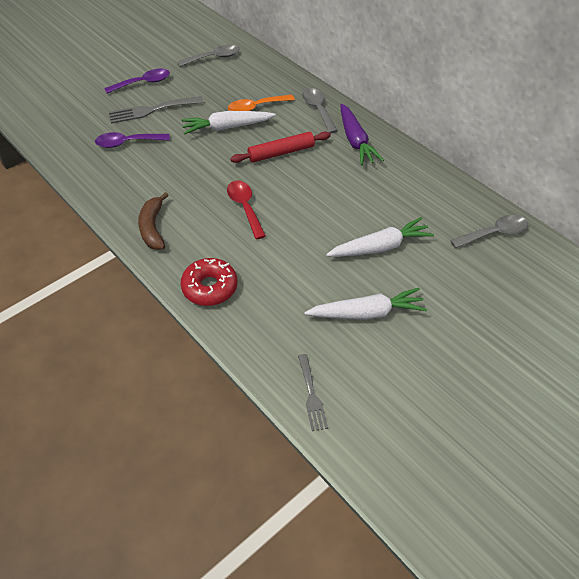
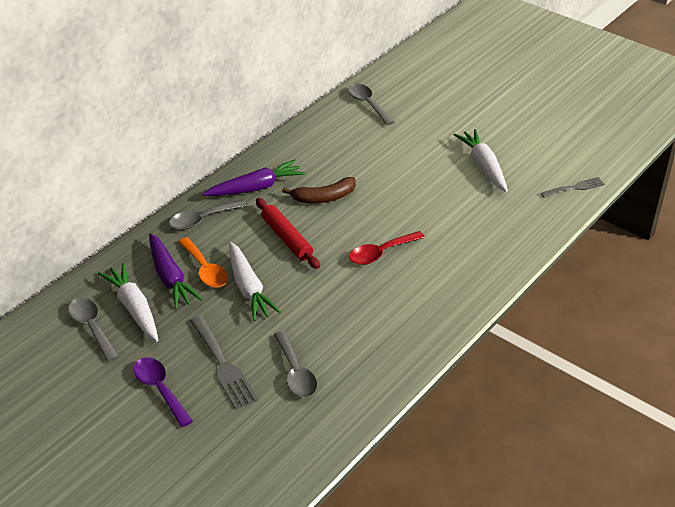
camera: 100 degrees left, 10 degrees down
(127, 143) = (295, 373): purple spoon -> grey spoon
(153, 228) = (432, 316): brown banana -> brown banana (324, 198)
(210, 287) = (494, 260): red donut -> none
(252, 91) = (170, 278): none -> purple carrot
(380, 247) = (405, 163): white carrot -> white carrot (134, 308)

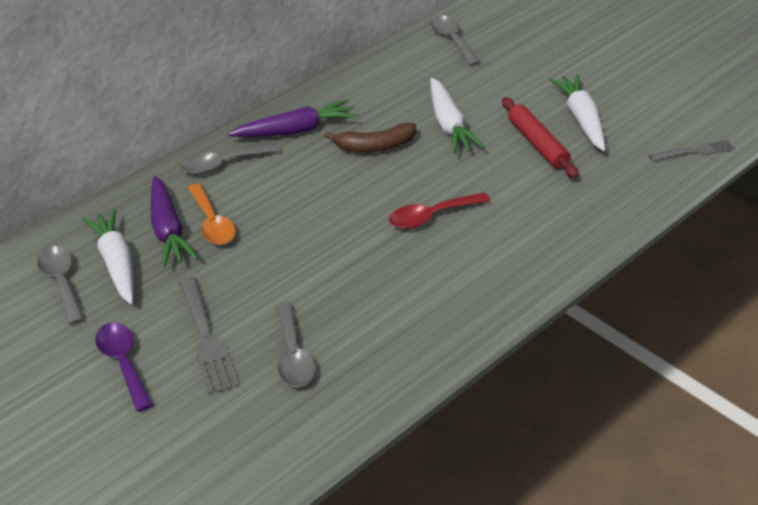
camera: 10 degrees right, 0 degrees up
(248, 288) = (259, 249): white carrot -> white carrot (449, 125)
(287, 238) = (319, 192): red rolling pin -> red rolling pin (538, 144)

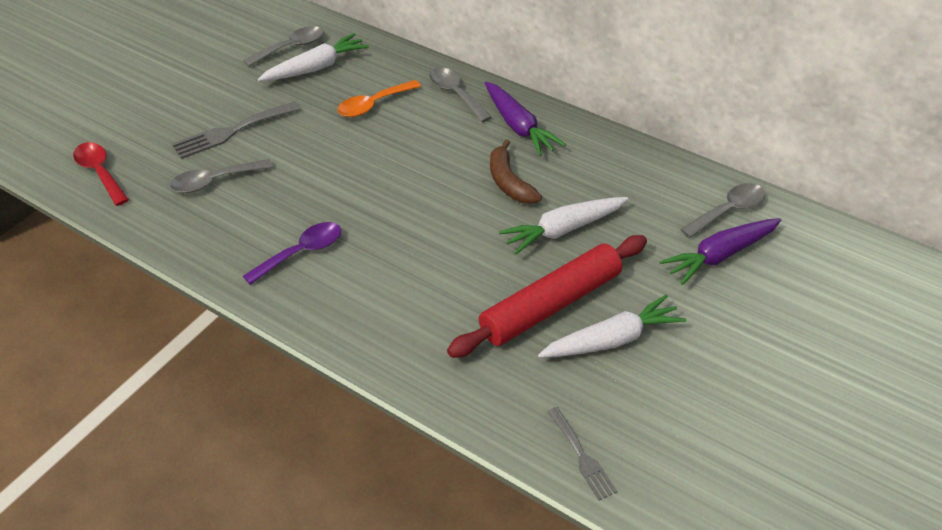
camera: 75 degrees right, 5 degrees up
(123, 363) = (205, 97): purple spoon -> purple spoon (301, 253)
(168, 231) = (359, 84): purple carrot -> purple carrot (720, 256)
(431, 216) = (408, 237): red spoon -> red spoon (100, 172)
(538, 144) = (550, 305): red rolling pin -> red rolling pin, size x1.52

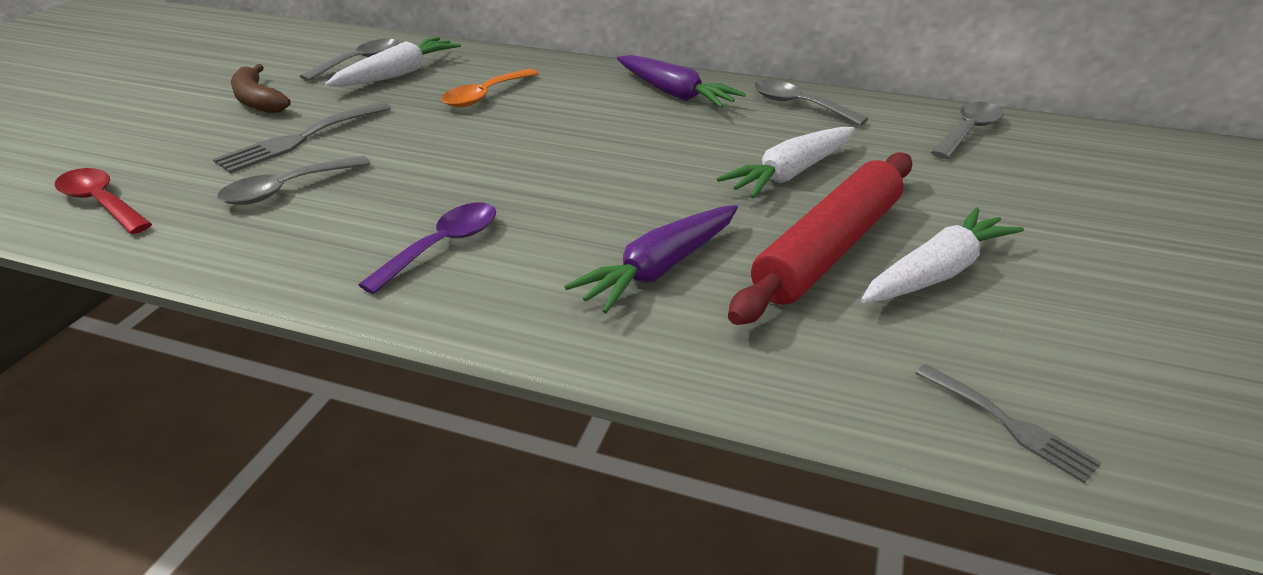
camera: 15 degrees left, 10 degrees down
(455, 94) = (583, 77): grey spoon -> grey spoon (799, 105)
(509, 182) = (694, 140): brown banana -> brown banana (258, 100)
(720, 256) = (995, 170): purple carrot -> purple carrot (659, 269)

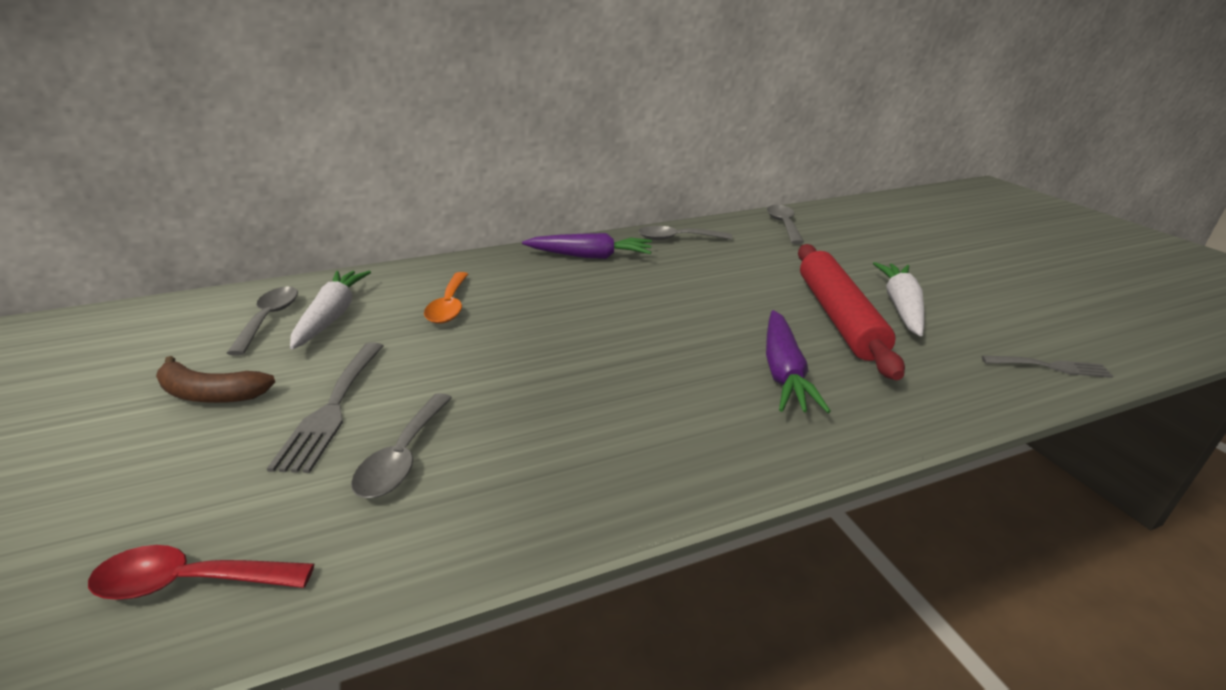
camera: 40 degrees left, 5 degrees down
(443, 246) = (627, 431): purple spoon -> none
(790, 173) = (745, 282): white carrot -> none

